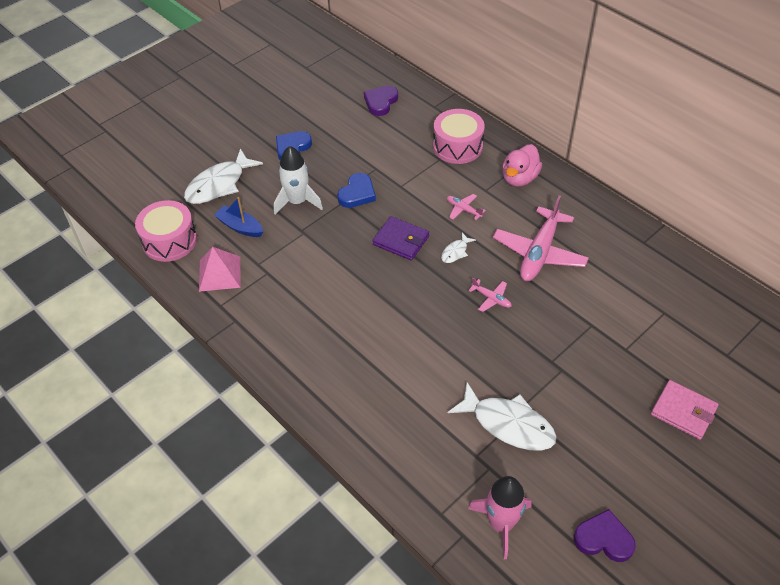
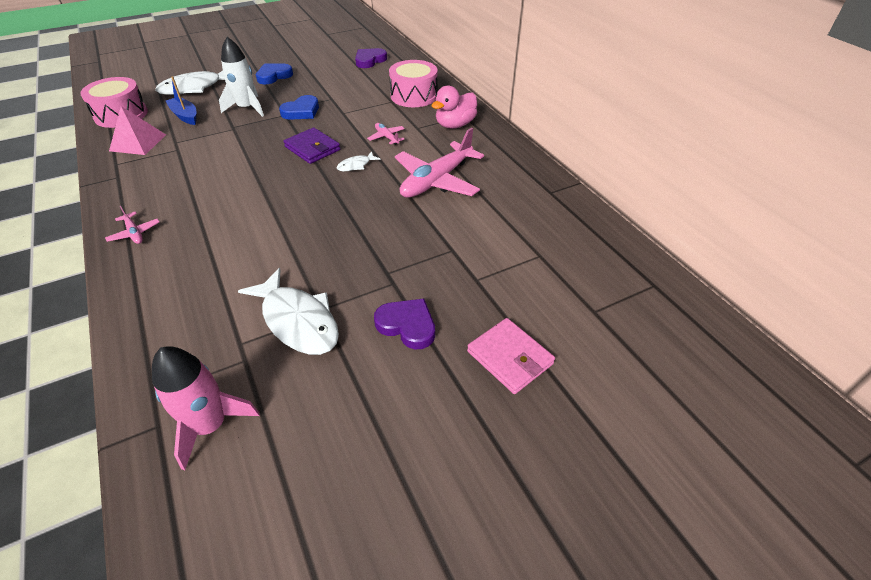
camera: 15 degrees right, 5 degrees down
(491, 298) = (363, 207): pink plane -> pink plane (135, 233)
(604, 539) = (321, 482): purple heart -> purple heart (407, 325)

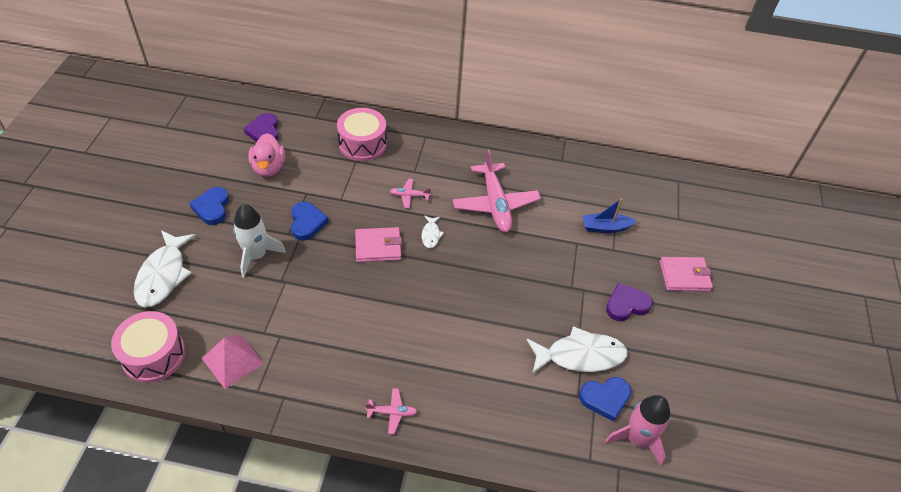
camera: 55 degrees left, 5 degrees up
(185, 116) = (218, 306): blue boat -> blue boat (605, 227)
(252, 368) = (605, 398): none -> blue heart
(312, 148) = (378, 246): purple wallet -> pink wallet
(455, 125) = (433, 150): pink duck -> pink duck (269, 168)

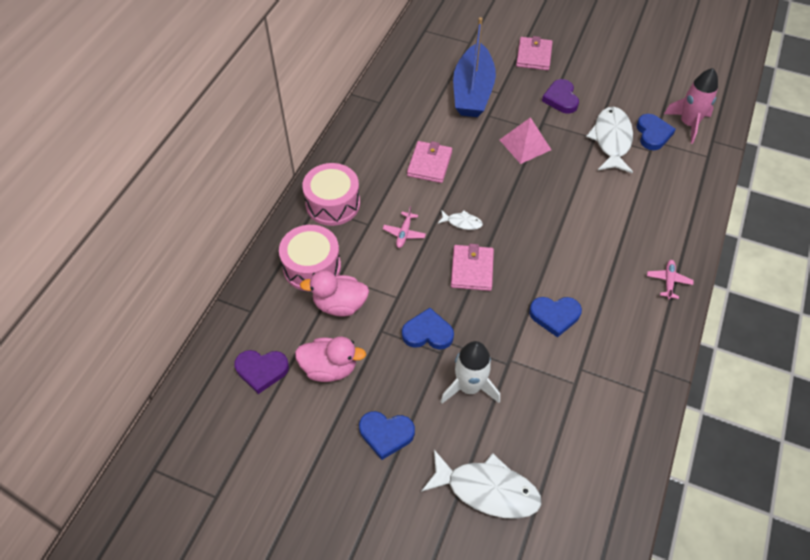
camera: 75 degrees left, 5 degrees up
(153, 355) = (600, 496): pink drum -> pink drum (333, 204)
(232, 360) = (609, 414): pink pyramid -> pink pyramid (525, 144)
(328, 165) = (340, 305): none -> pink duck
(335, 313) = (555, 316): none -> blue heart
(495, 204) = (429, 164): pink plane -> pink wallet
(605, 227) = (472, 91): blue boat -> blue boat, size x1.92

